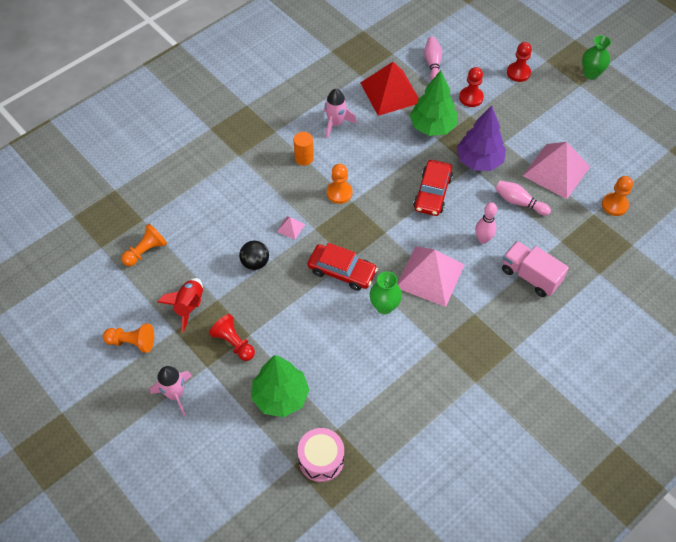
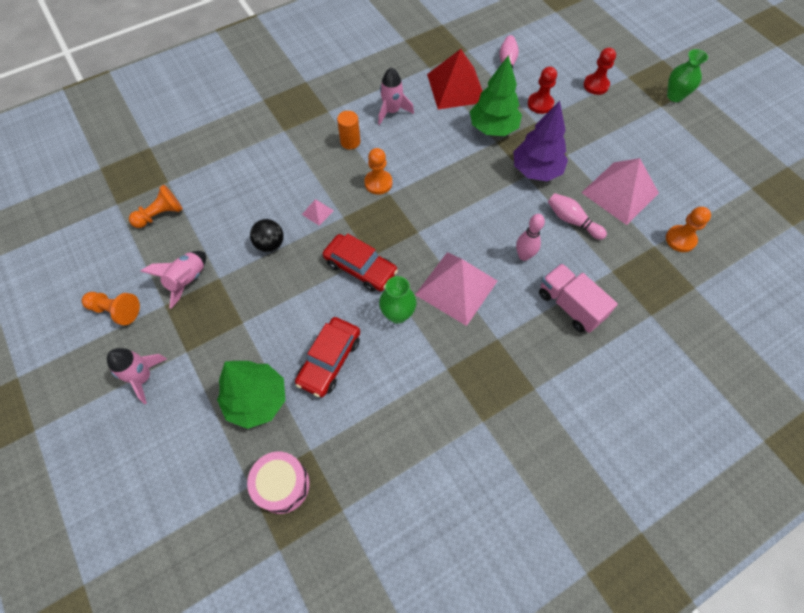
camera: 10 degrees right, 5 degrees up
(189, 306) = (187, 280): red rocket -> pink rocket
(234, 343) = (223, 329): red pawn -> none
(432, 193) = (478, 197): red car -> red car (329, 360)

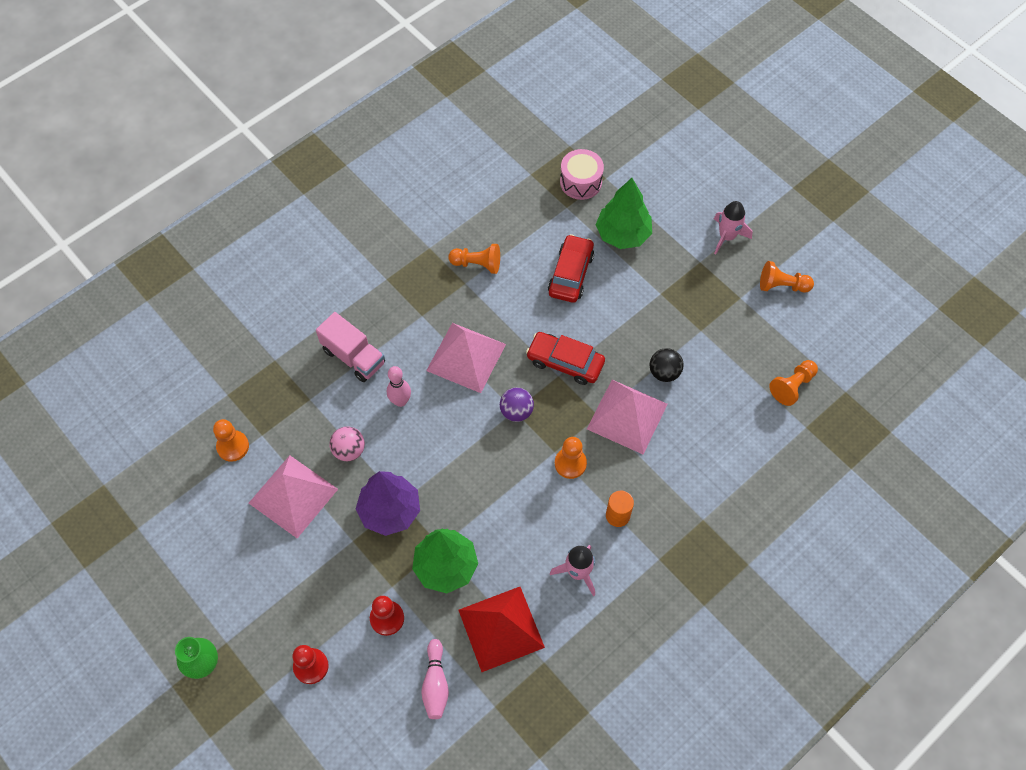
camera: 170 degrees right, 0 degrees up
(187, 280) = (730, 323): pink rocket -> none
(317, 212) = (627, 416): pink pyramid -> pink pyramid, size x2.46
(397, 314) = (518, 323): green vase -> none
(416, 231) = (516, 411): none -> purple ball
(430, 390) = (477, 264): none -> orange pawn
(572, 221) = (349, 450): pink bowling pin -> pink ball

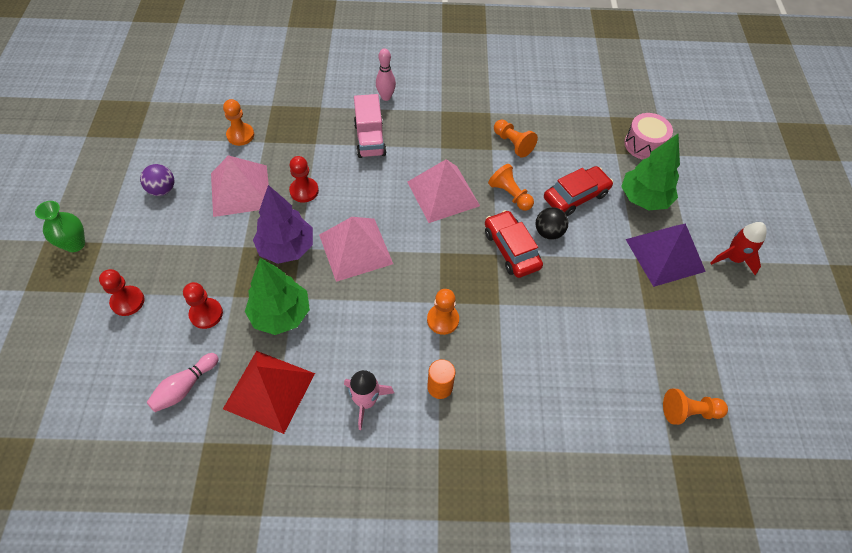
camera: 40 degrees right, 5 degrees down
(349, 450) = (304, 191): pink ball -> red pawn
(400, 401) = (369, 187): pink bowling pin -> pink bowling pin (386, 97)
(516, 411) = (441, 254): purple ball -> purple ball (162, 190)
(627, 416) = (521, 322): pink pyramid -> pink pyramid (356, 249)
(664, 372) = (583, 315): black ball -> black ball (548, 232)
(678, 273) = (665, 255): none -> purple pyramid
(727, 237) = (733, 259): pink rocket -> red rocket
(782, 285) = (751, 328): orange pawn -> orange pawn (510, 195)

